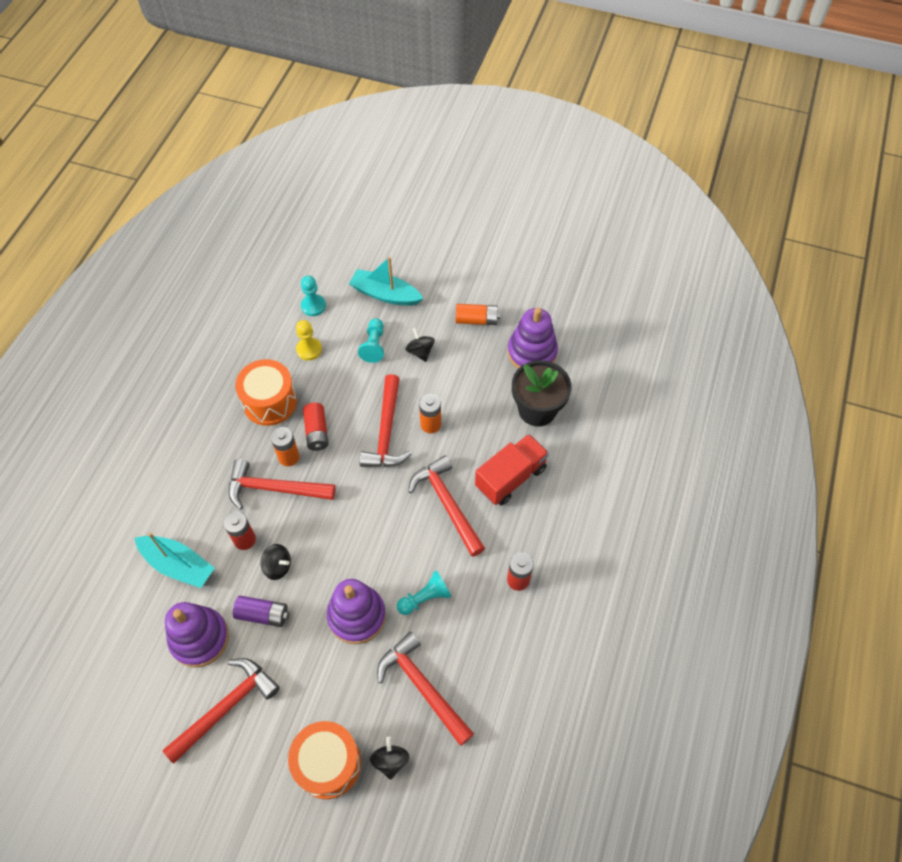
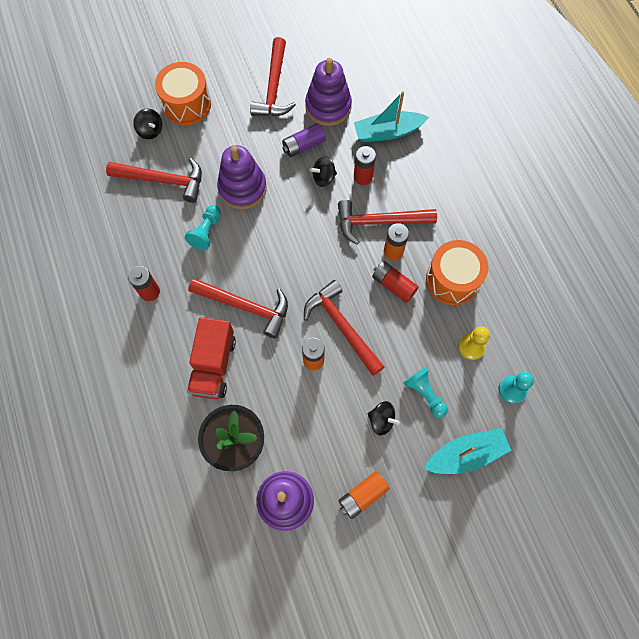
camera: 140 degrees right, 10 degrees up
(274, 489) = (379, 222): red hammer -> red hammer turned 150 degrees counterclockwise

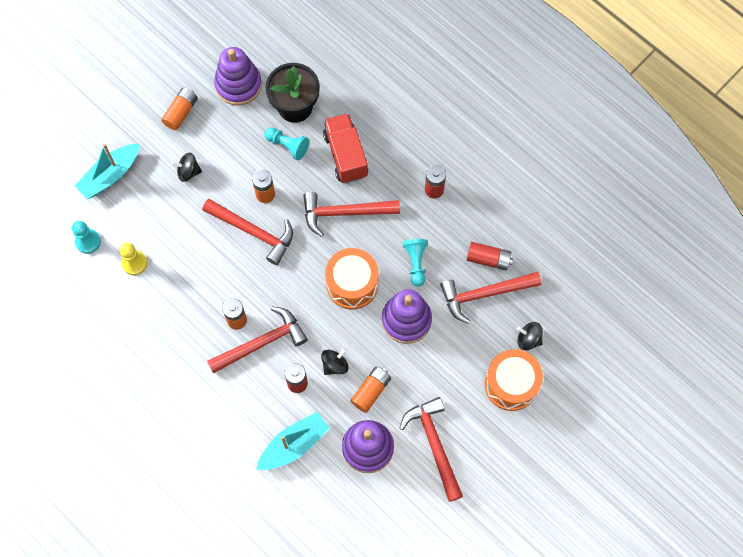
camera: 155 degrees right, 0 degrees up
(303, 145) = (371, 391): purple battery -> orange battery
(393, 285) = (224, 288): red battery -> red battery (488, 259)
(424, 394) = (161, 207): turquoise pawn -> turquoise pawn (287, 146)
(452, 280) = (172, 316): orange drum -> orange drum (352, 284)

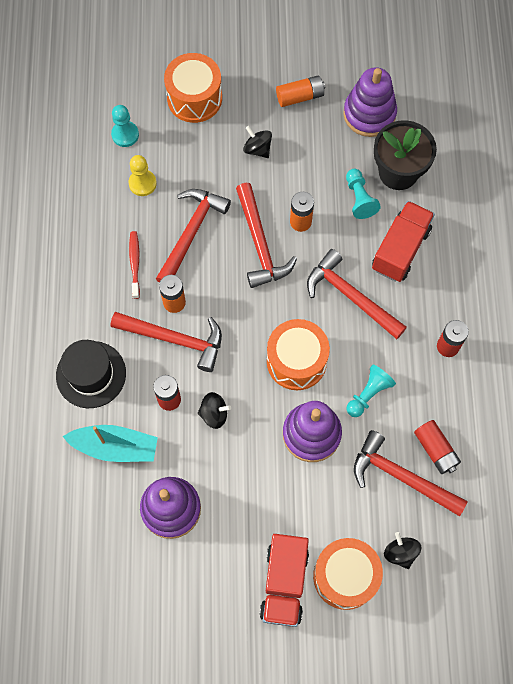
camera: 45 degrees right, 0 degrees up
(110, 175) = (194, 98): turquoise boat -> orange drum
(184, 319) = (135, 263): none -> red toothbrush
(230, 416) = (91, 374): none -> black hat
(371, 391) = (221, 464): orange battery -> none
(434, 445) = (227, 561): red hammer -> red hammer (191, 232)
(480, 424) = (284, 583): none -> red truck

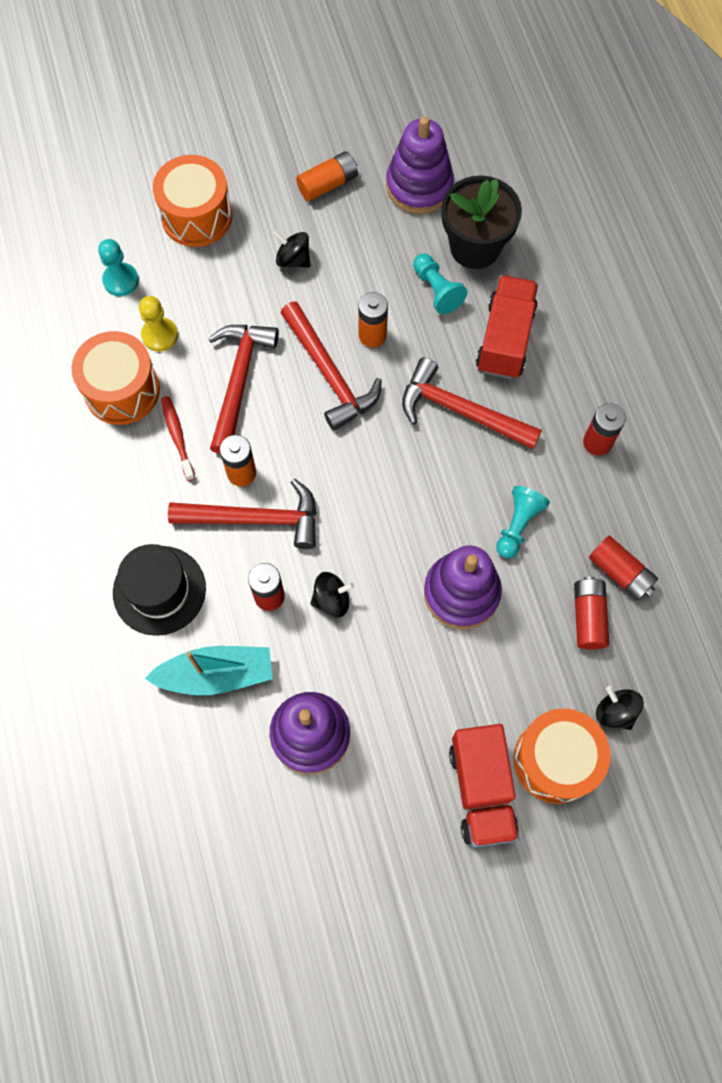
camera: 15 degrees left, 0 degrees up
(296, 361) = (416, 507): orange drum -> orange drum (122, 390)
(401, 477) = (588, 617): red hammer -> red battery

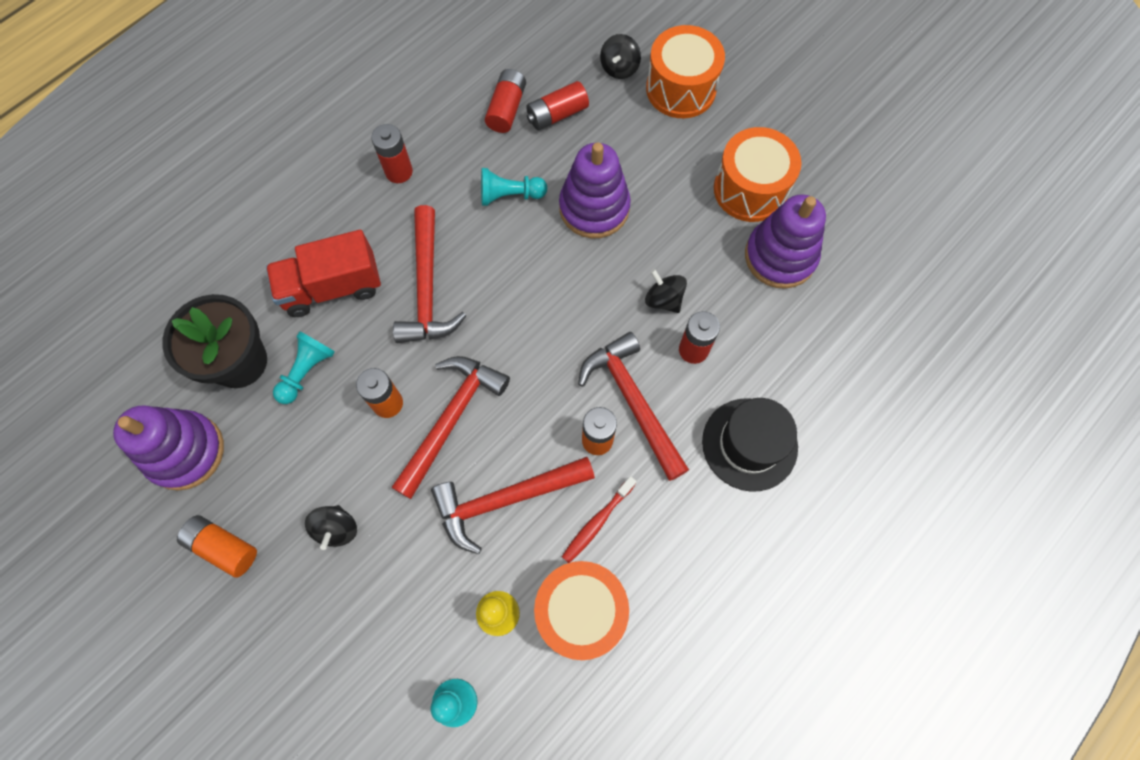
camera: 120 degrees left, 0 degrees up
(196, 216) = (330, 669): orange drum -> orange drum (750, 189)
(216, 674) = (785, 353): turquoise boat -> none
(481, 790) = (735, 124): red truck -> none

